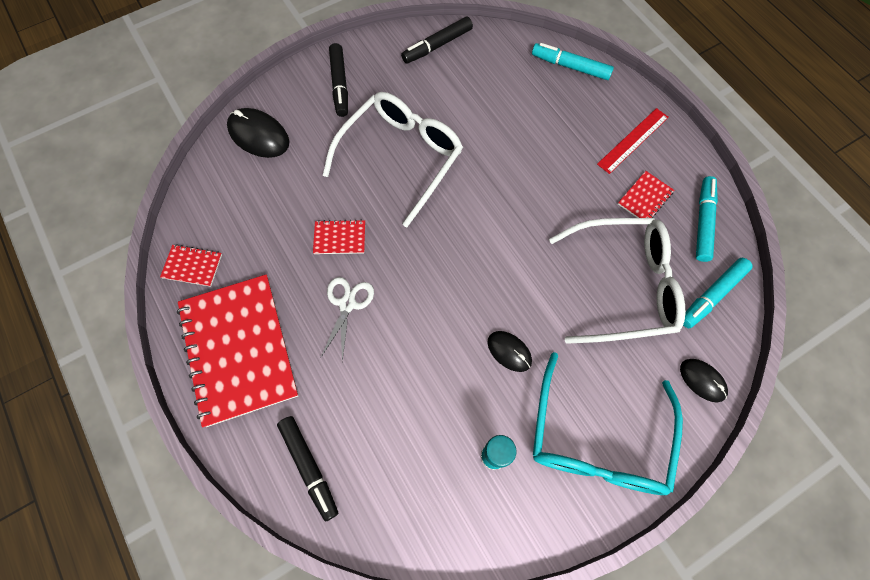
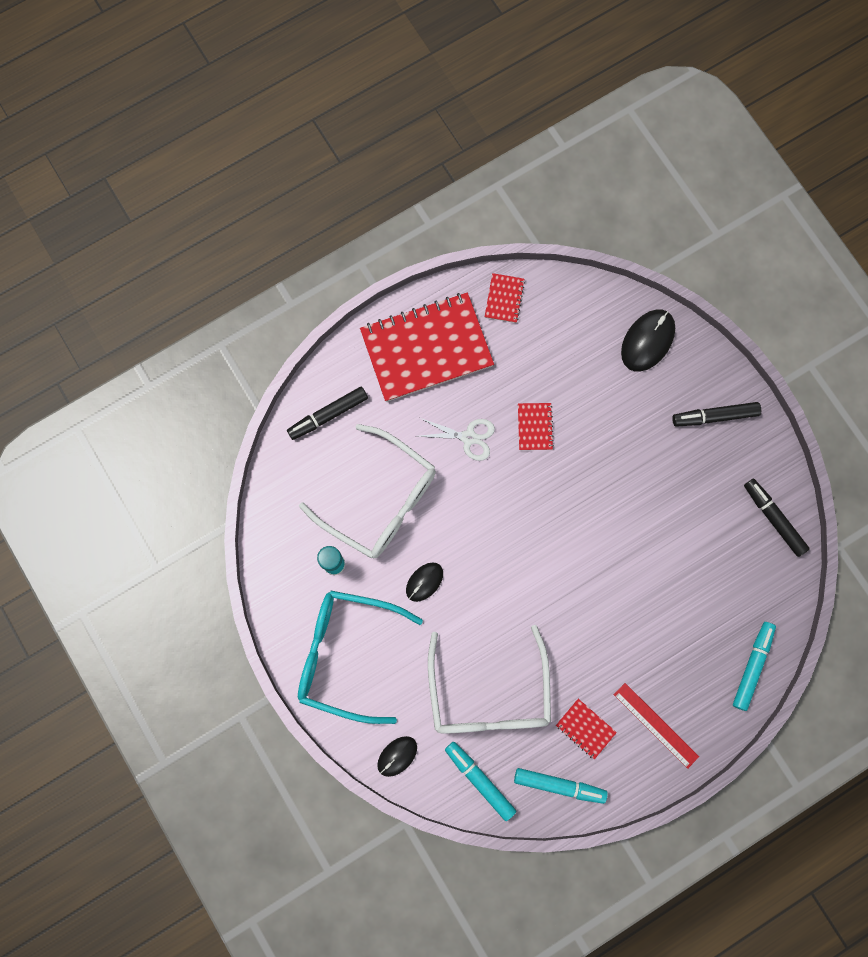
camera: 90 degrees right, 10 degrees up
(401, 157) = (626, 482): white glasses -> white glasses (380, 500)

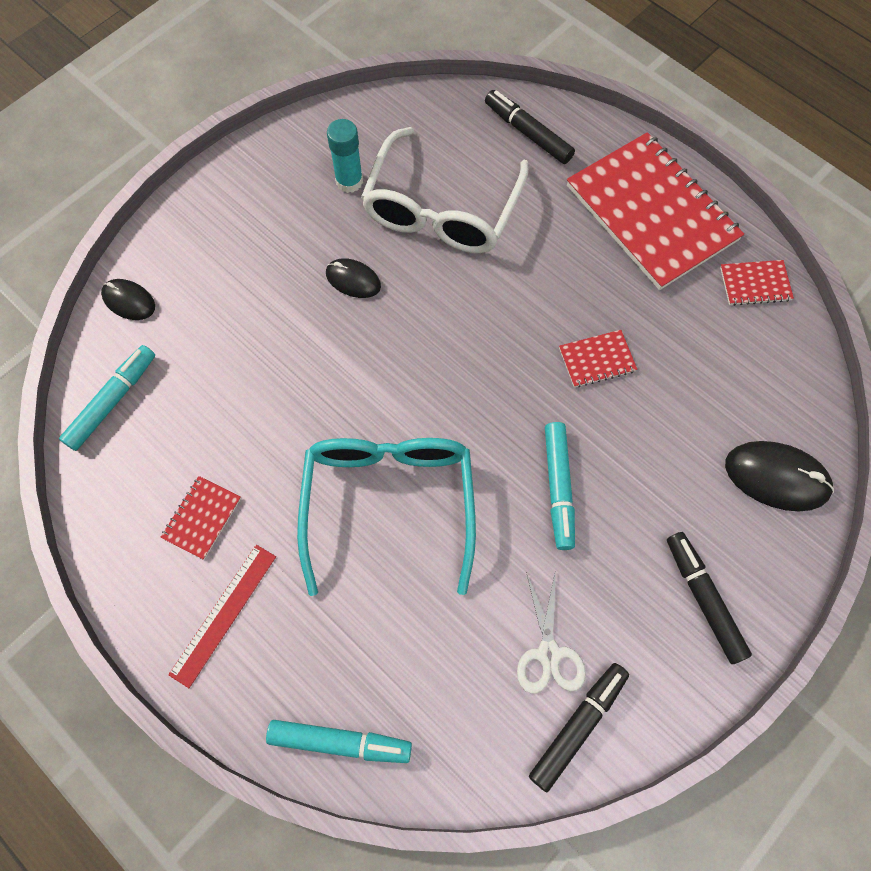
camera: 75 degrees right, 10 degrees down
(347, 654) = (243, 219): turquoise glasses -> turquoise glasses (389, 503)
(468, 437) = (554, 286): white scissors -> white scissors (548, 653)
(489, 694) = (226, 386): white glasses -> none
(559, 785) = (119, 501): turquoise marker -> turquoise marker (558, 488)

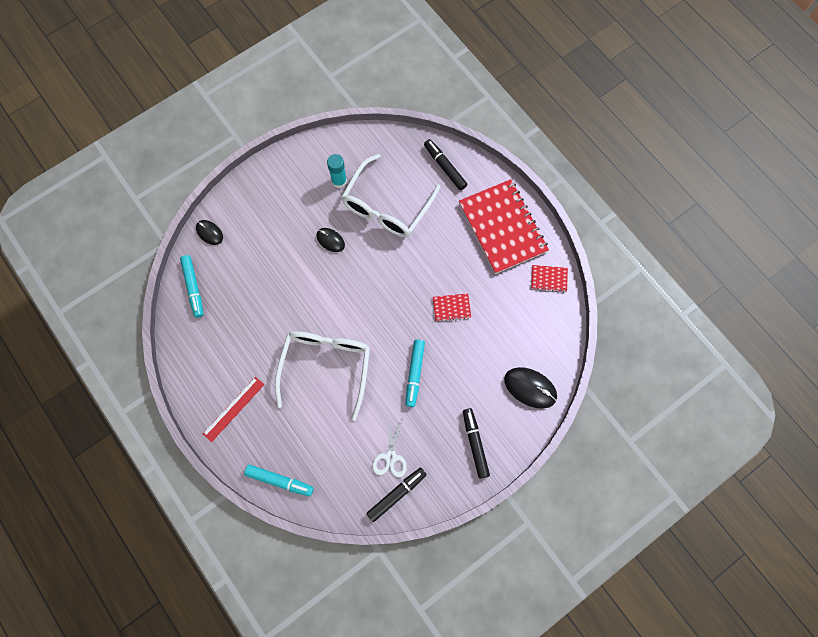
camera: 10 degrees right, 5 degrees up
(112, 401) = (193, 288): turquoise marker -> turquoise marker turned 120 degrees clockwise
(202, 518) = (230, 358): red notebook -> none
(389, 503) = (326, 367): turquoise glasses -> white glasses

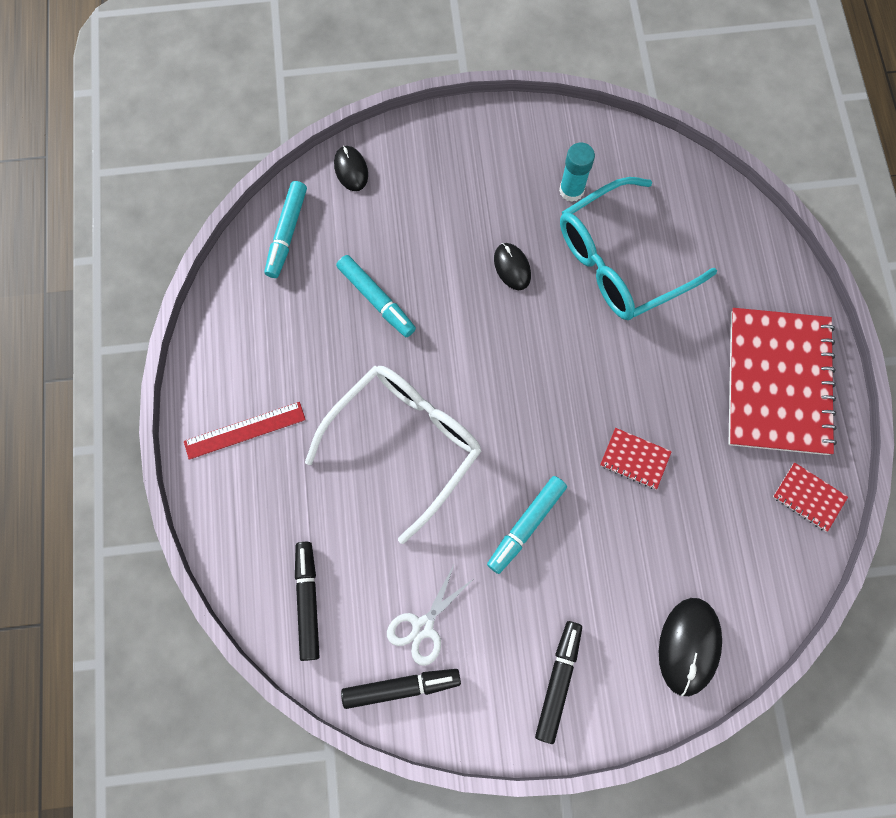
camera: 30 degrees right, 0 degrees up
(280, 480) = (249, 568): turquoise marker -> turquoise marker (376, 299)
(387, 206) = (620, 261): white glasses -> turquoise glasses
(445, 167) = (738, 249): black marker -> black marker (308, 601)
(530, 388) = (689, 646): black mouse -> black mouse turned 45 degrees clockwise

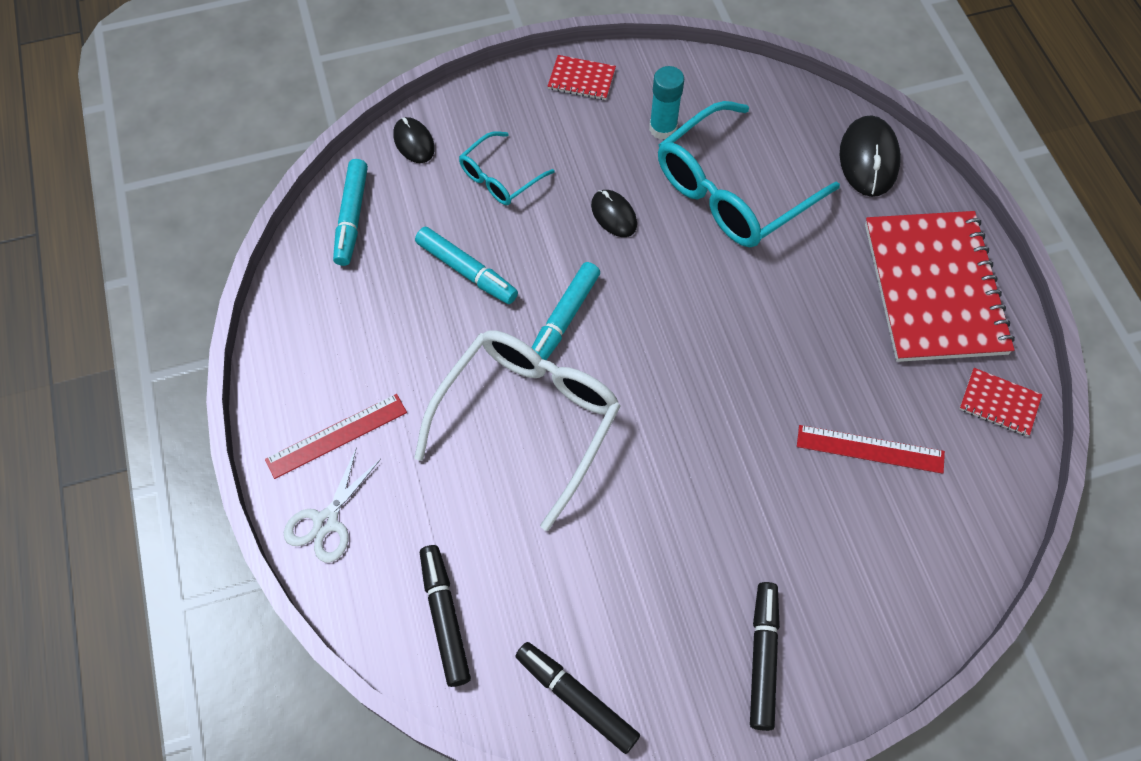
camera: 10 degrees left, 10 degrees down
(401, 687) = (576, 698): black marker -> black marker turned 120 degrees counterclockwise
(420, 215) = (500, 177): none -> turquoise glasses
(423, 627) = (589, 622): white scissors -> white scissors (326, 521)
(526, 526) = (687, 487): turquoise marker -> turquoise marker (563, 319)
(635, 459) = (795, 394): red notebook -> red notebook (581, 79)
(687, 519) = (870, 449): none -> red ruler
(689, 646) = (905, 590): black mouse -> black mouse (868, 159)

